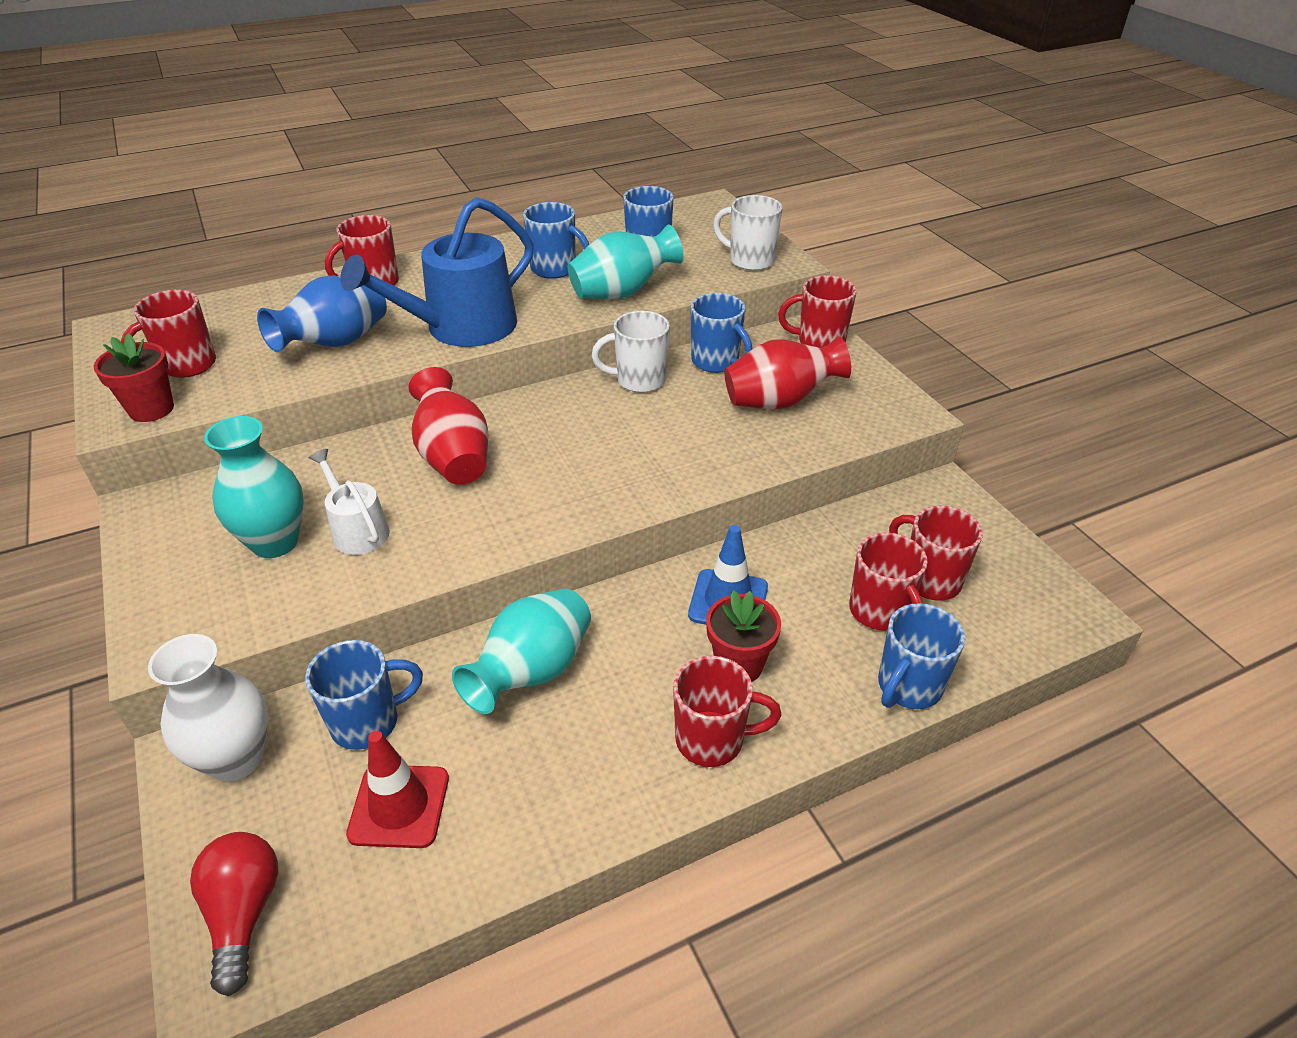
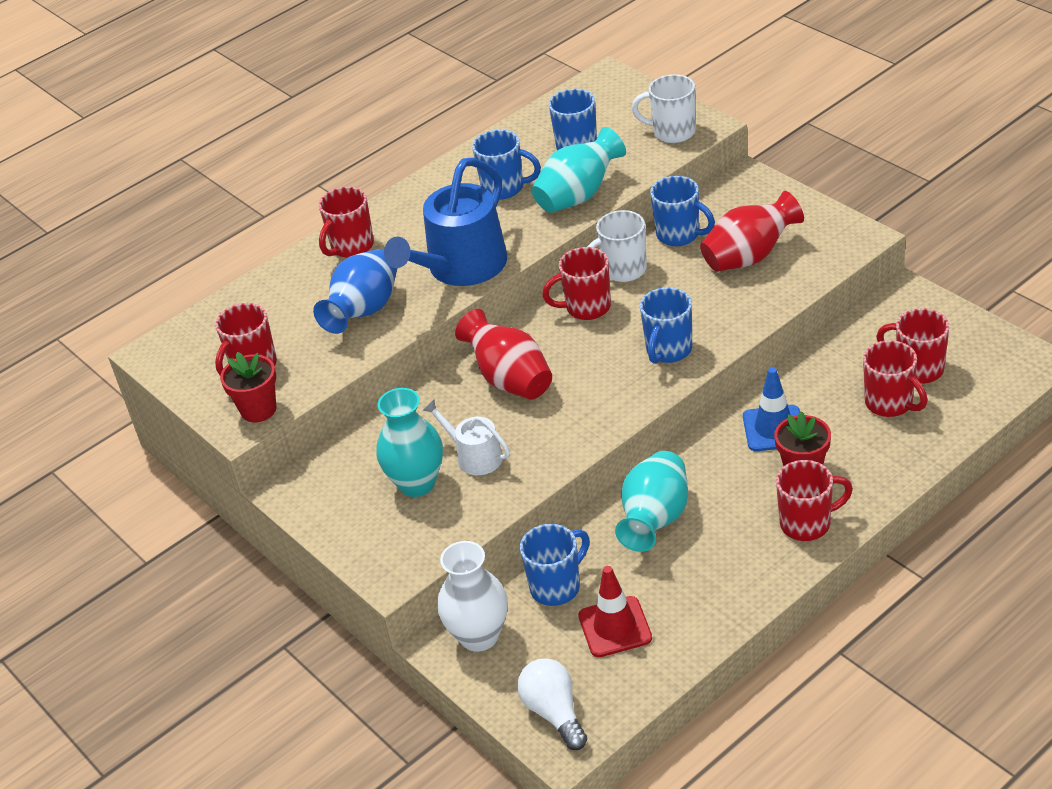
camera: 10 degrees left, 0 degrees up
(244, 913) = (554, 712): red light bulb -> white light bulb
(819, 342) = (758, 191): red mug -> red mug (586, 308)
(908, 687) = (929, 449): blue mug -> blue mug (668, 350)

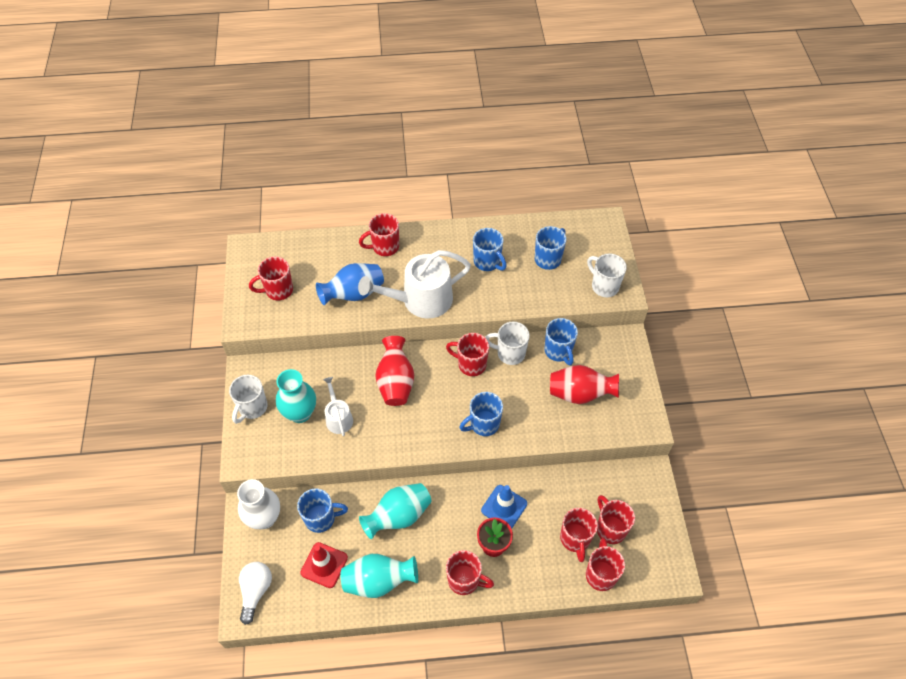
camera: 30 degrees right, 15 degrees up
(258, 409) = (257, 320): red flower pot -> none
(343, 518) = (252, 408): none -> white mug
(461, 267) = (421, 300): blue watering can -> white watering can
(579, 195) = (518, 295): turquoise vase -> turquoise vase (378, 581)
(955, 415) = (600, 574): none -> red mug

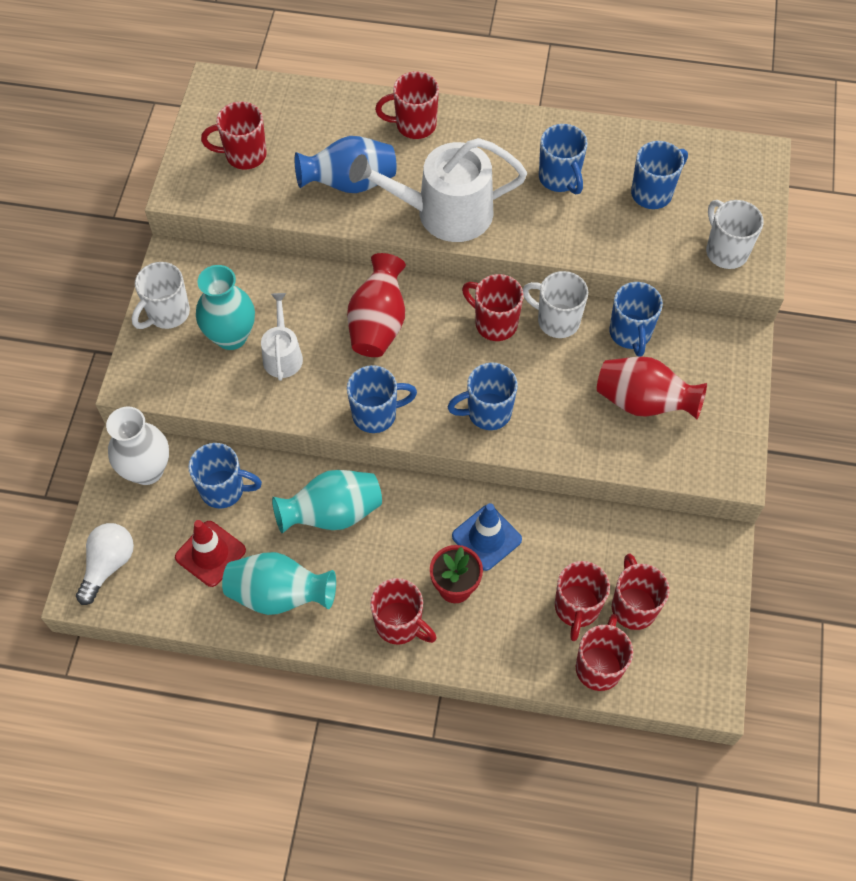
camera: 15 degrees right, 5 degrees up
(412, 443) = (376, 414): none -> blue mug

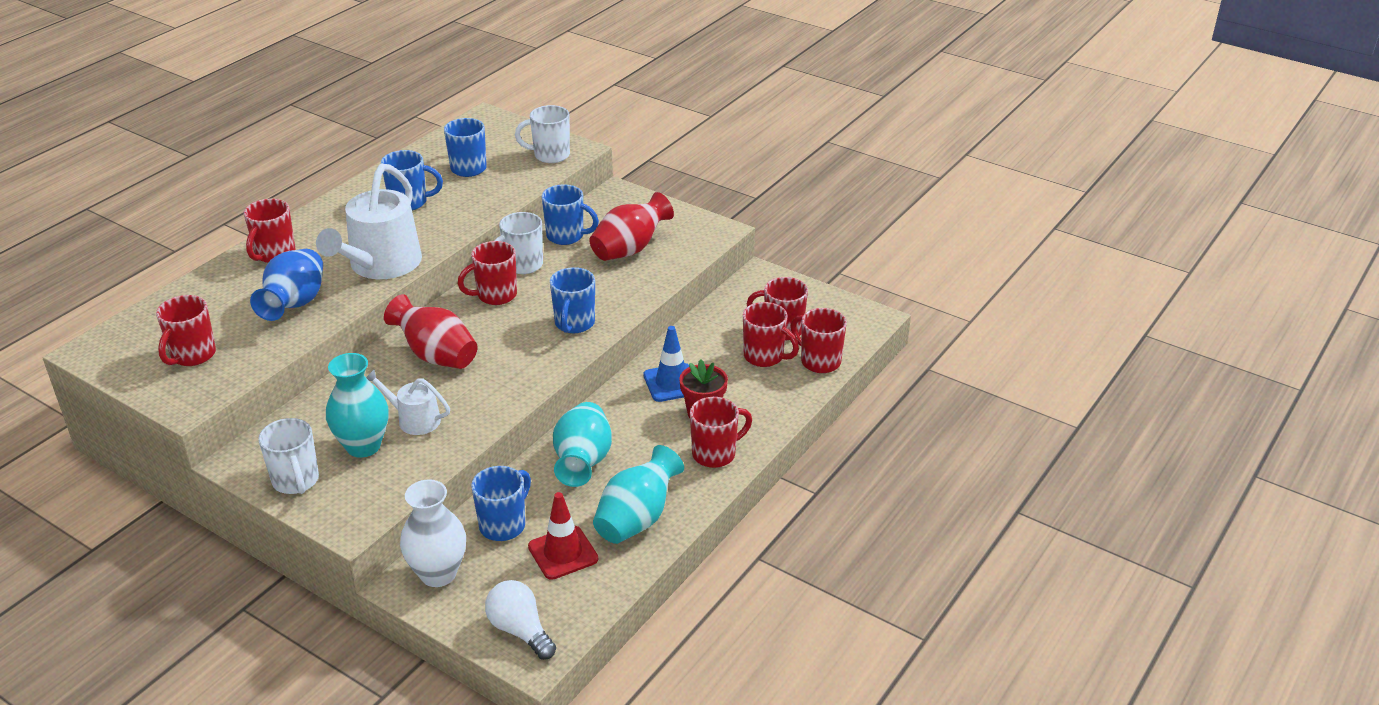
camera: 65 degrees left, 25 degrees down
(376, 414) = (524, 382): blue mug -> none

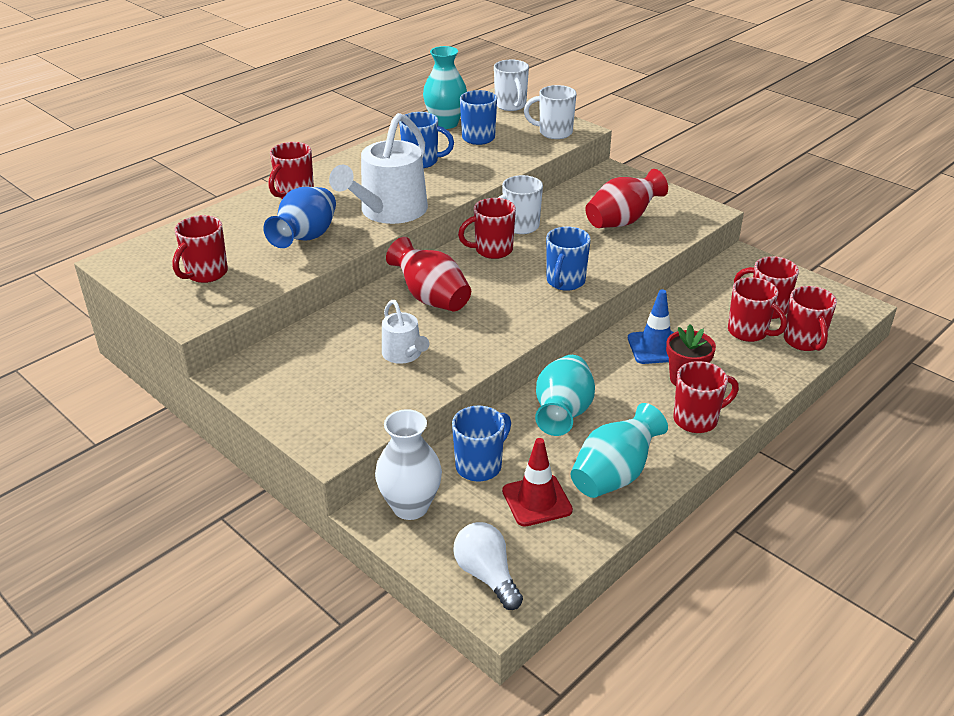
camera: 10 degrees right, 0 degrees up
(296, 481) = (284, 400): white mug -> white mug (511, 106)
(363, 446) = (352, 374): turquoise vase -> turquoise vase (445, 123)
(414, 420) = (404, 354): white watering can -> white watering can turned 150 degrees counterclockwise
(566, 236) = (563, 205): blue mug -> none
(819, 361) = (804, 342): red mug -> red mug turned 150 degrees counterclockwise

